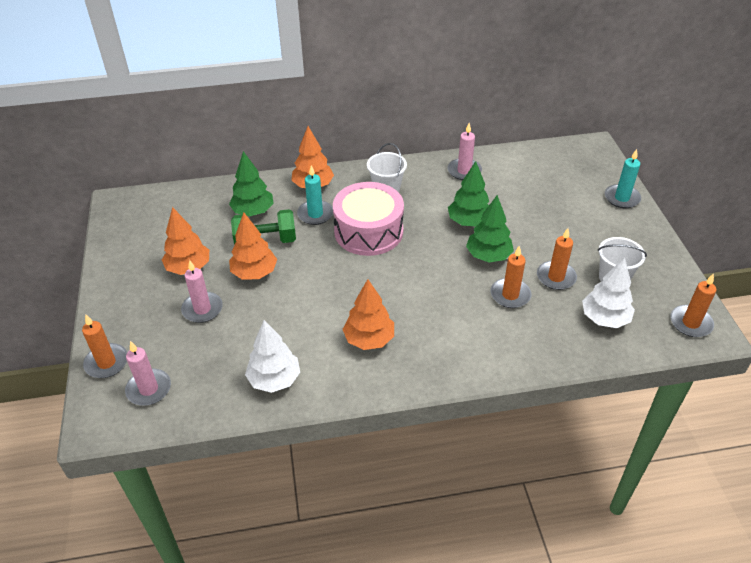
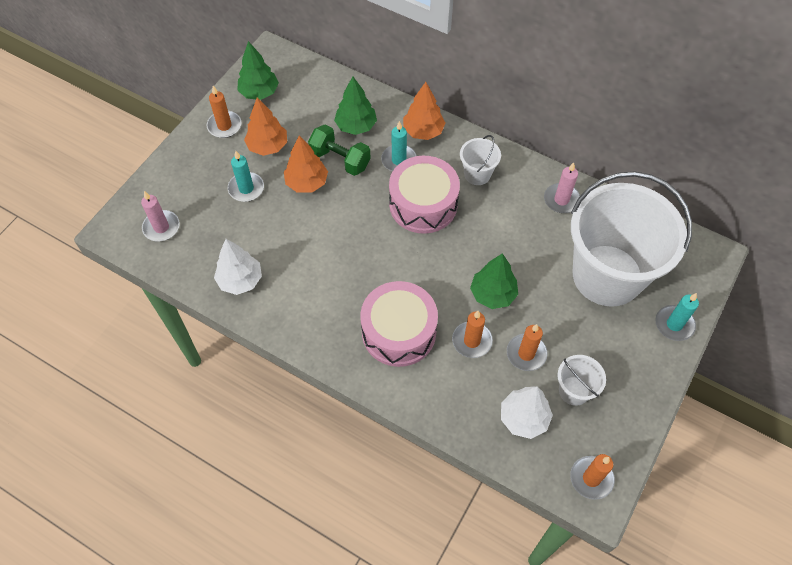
camera: 40 degrees right, 15 degrees up
(106, 363) = (154, 187): orange candle -> orange candle (224, 126)
(202, 309) = (246, 188): pink candle -> turquoise candle
(369, 339) = (331, 298): orange tree -> none
(451, 326) = (399, 332): none -> pink drum
(469, 222) = (511, 252): green tree -> green tree (259, 92)
(547, 196) = (607, 275): none -> white bucket

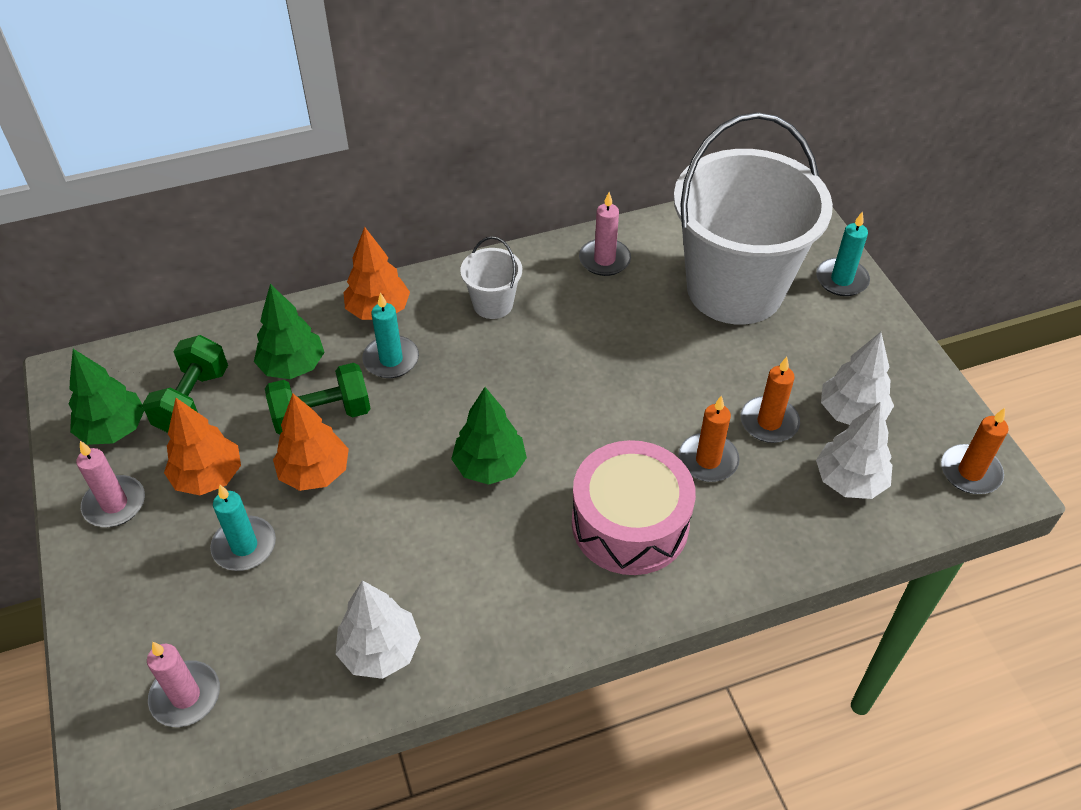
camera: 50 degrees left, 10 degrees down
(224, 126) = (114, 504): orange candle -> pink candle
(301, 106) = (193, 401): none -> green dumbbell
(423, 204) = (478, 379): pink drum -> none
(493, 294) = (665, 399): green tree -> green tree (490, 466)
(574, 391) = (851, 413): white bucket -> white tree

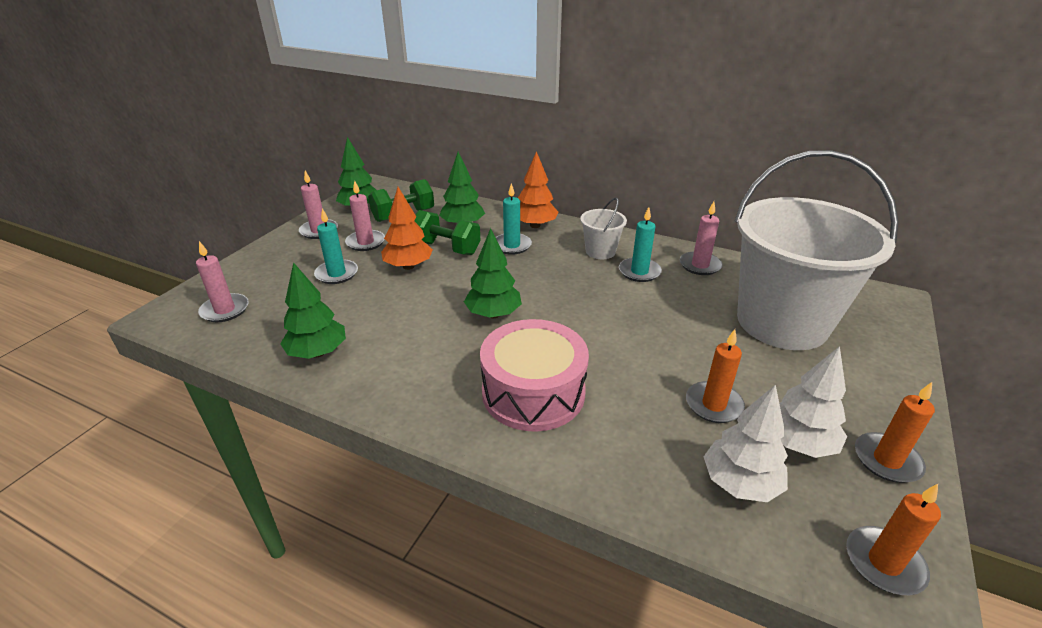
camera: 45 degrees right, 15 degrees down
(208, 477) = (365, 242): orange tree -> pink candle
(380, 650) = (318, 352): white tree -> green tree
(708, 460) = (635, 396): orange candle -> orange candle (887, 460)
(841, 280) = (890, 362): turquoise candle -> turquoise candle (639, 272)

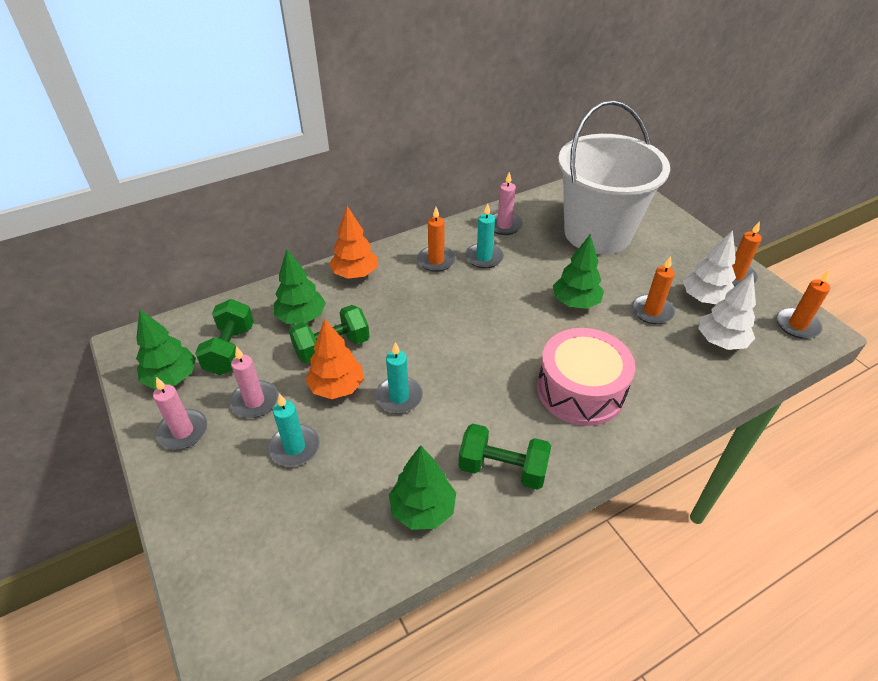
camera: 55 degrees left, 10 degrees up
(225, 310) = (273, 570): pink candle -> none
(391, 379) = (502, 469): none -> green dumbbell
(493, 314) = (467, 365): green tree -> green tree (575, 302)
(512, 245) = (373, 304): turquoise candle -> turquoise candle (399, 397)
(600, 251) = (436, 261): white bucket -> orange candle

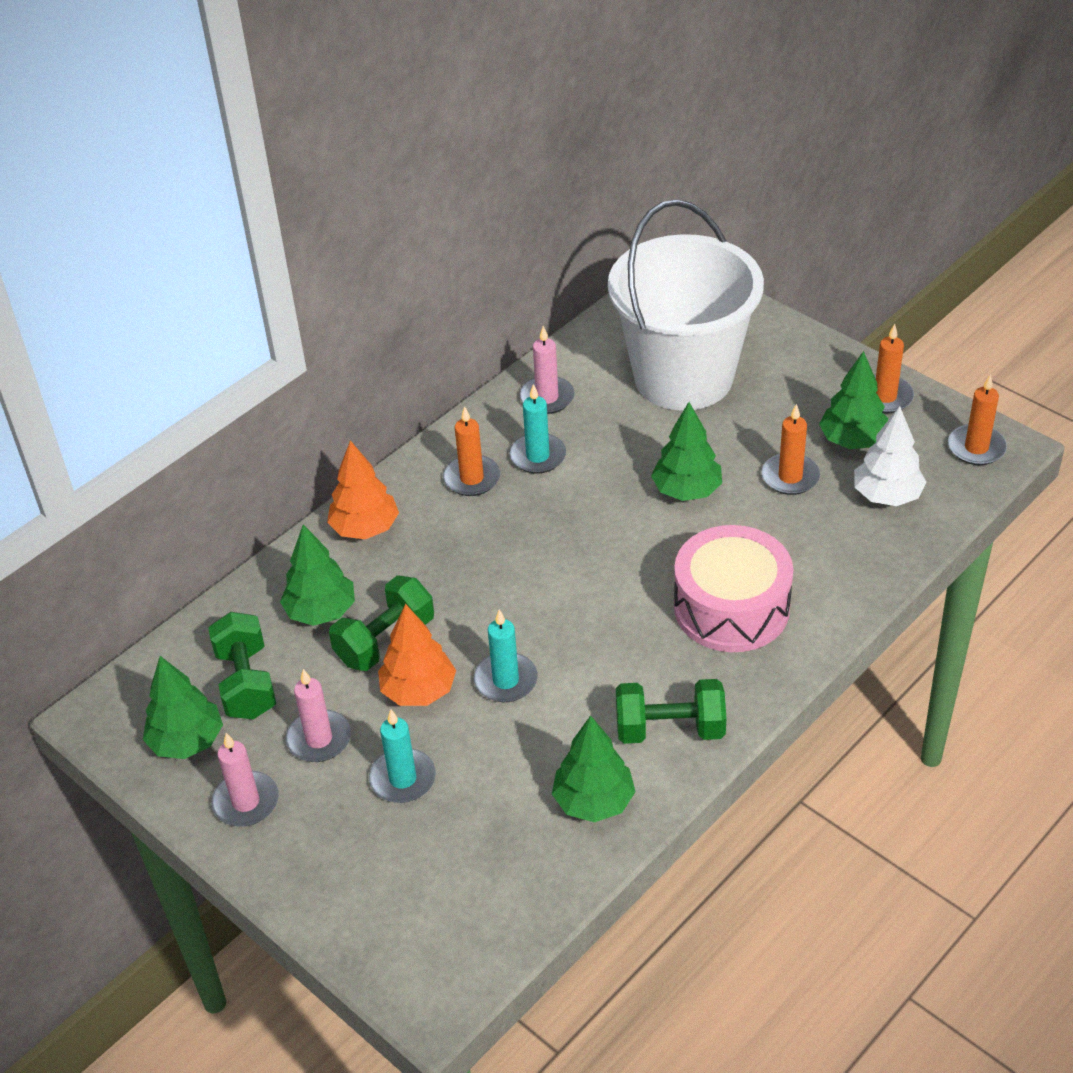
camera: 15 degrees left, 0 degrees up
(704, 299) = (852, 441): white tree -> green tree

